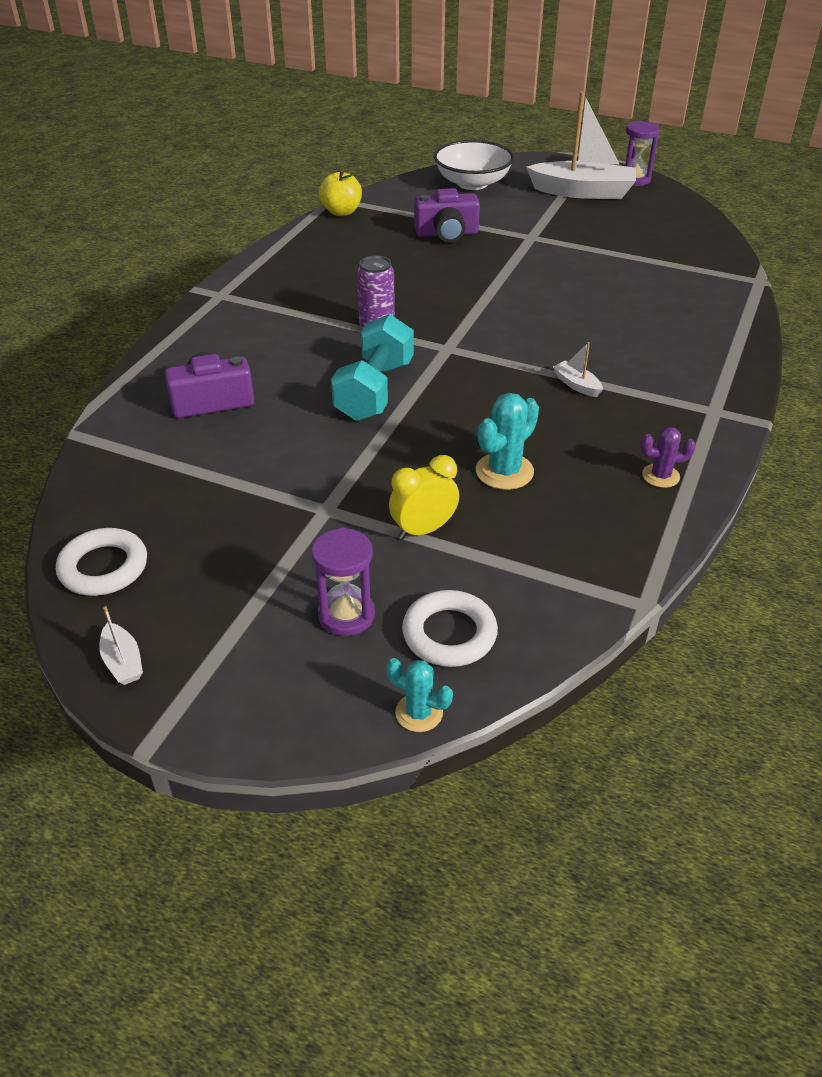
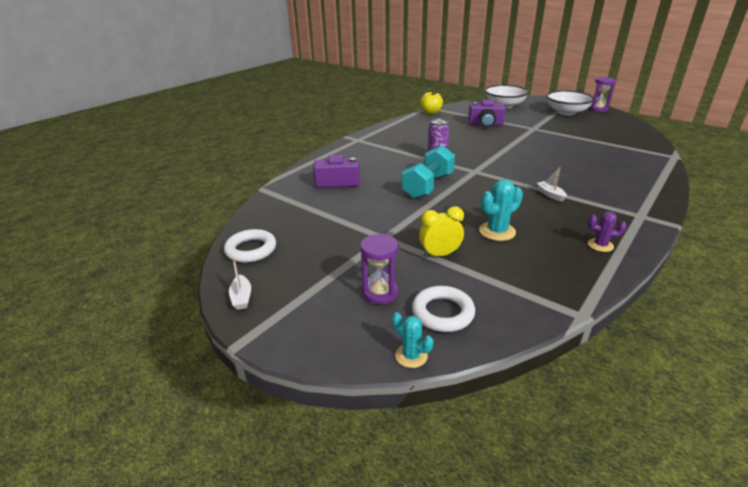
camera: 15 degrees right, 10 degrees down
(583, 192) = (566, 112): white boat -> white bowl

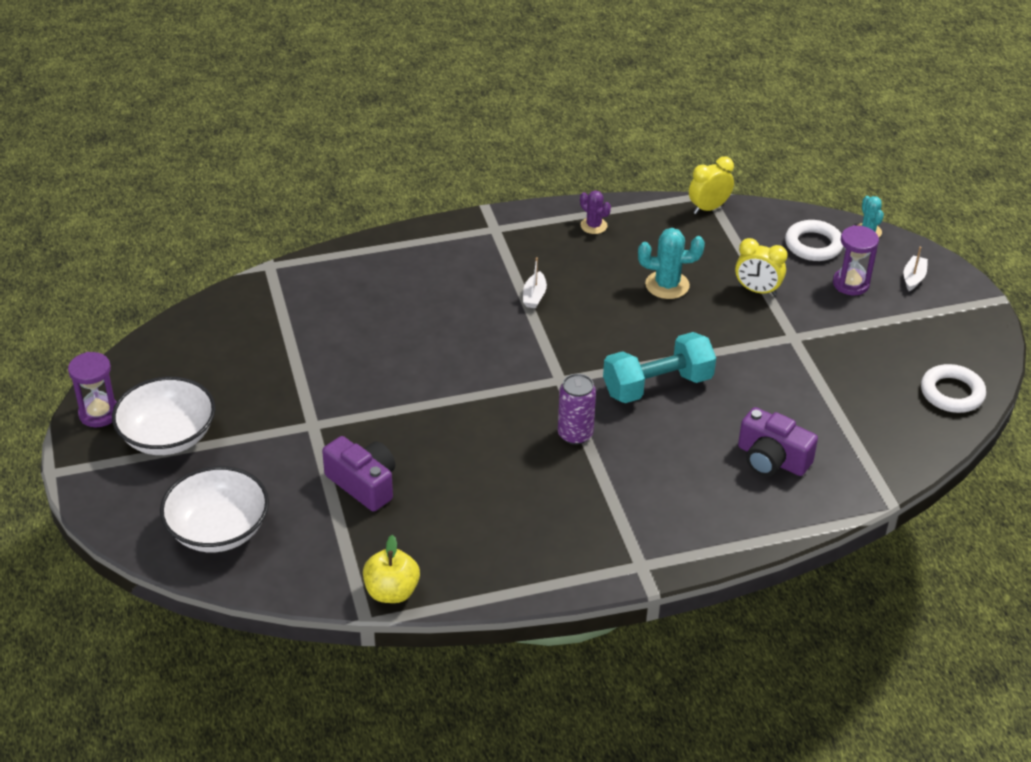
camera: 145 degrees left, 10 degrees up
(241, 297) = (982, 339): white boat -> white boat (913, 278)
(561, 302) = (708, 208): none -> yellow clock

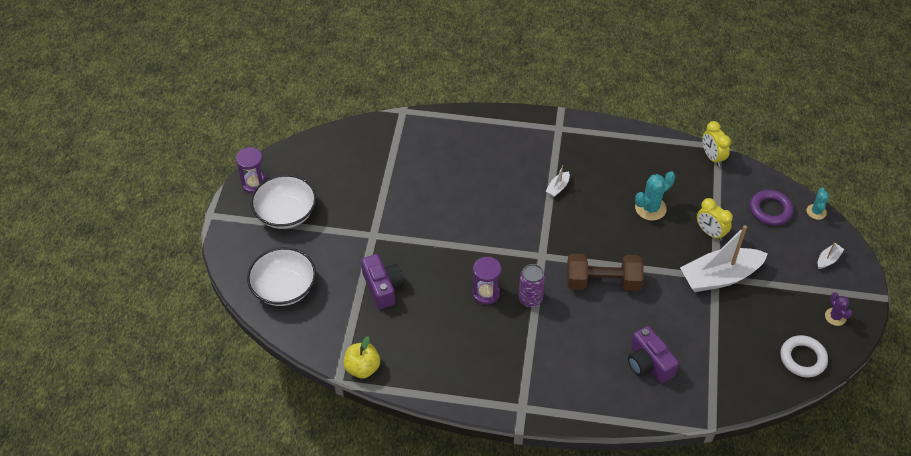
camera: 25 degrees right, 10 degrees up
(593, 226) = (625, 146): purple cactus -> purple cactus (835, 317)
(657, 385) = (602, 282): turquoise dumbbell -> brown dumbbell
(667, 285) = (650, 208): turquoise cactus -> turquoise cactus turned 60 degrees counterclockwise
(708, 208) = (712, 157): yellow clock -> yellow clock turned 105 degrees counterclockwise
(798, 335) = (720, 277): none -> white boat
(813, 245) = (770, 210): white ring -> purple ring
(850, 284) = (779, 249): purple hourglass -> purple hourglass (486, 293)

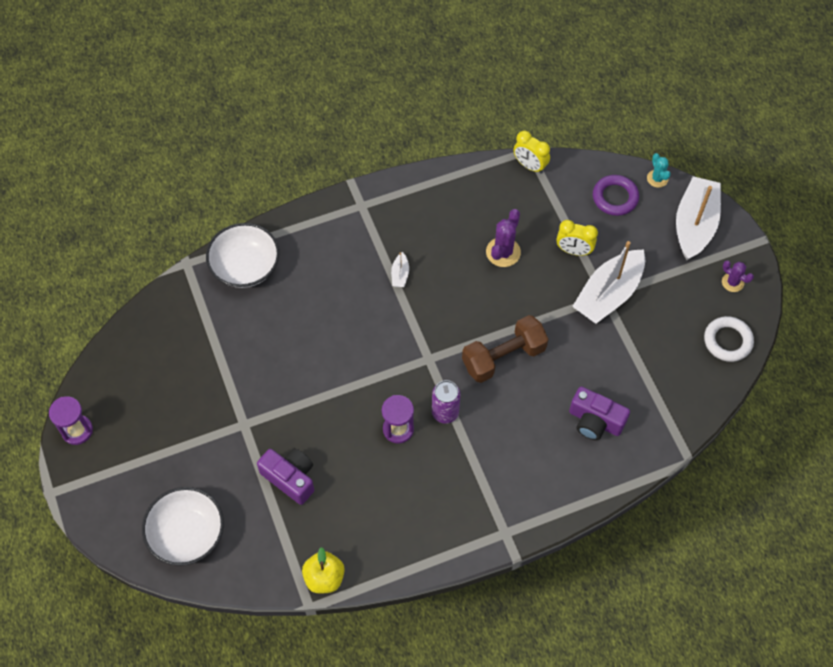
camera: 30 degrees left, 10 degrees up
(286, 213) = (134, 447): white bowl -> white bowl (245, 267)
(650, 208) = (503, 252): turquoise cactus -> purple cactus
(828, 259) = (694, 225): white boat -> white boat, size x2.44

